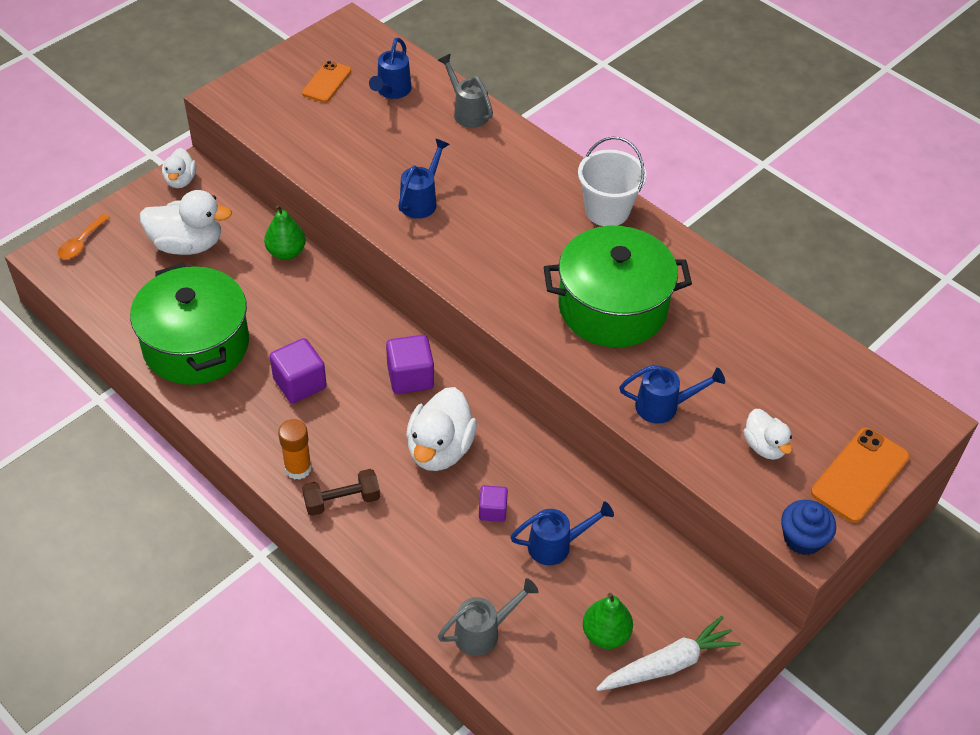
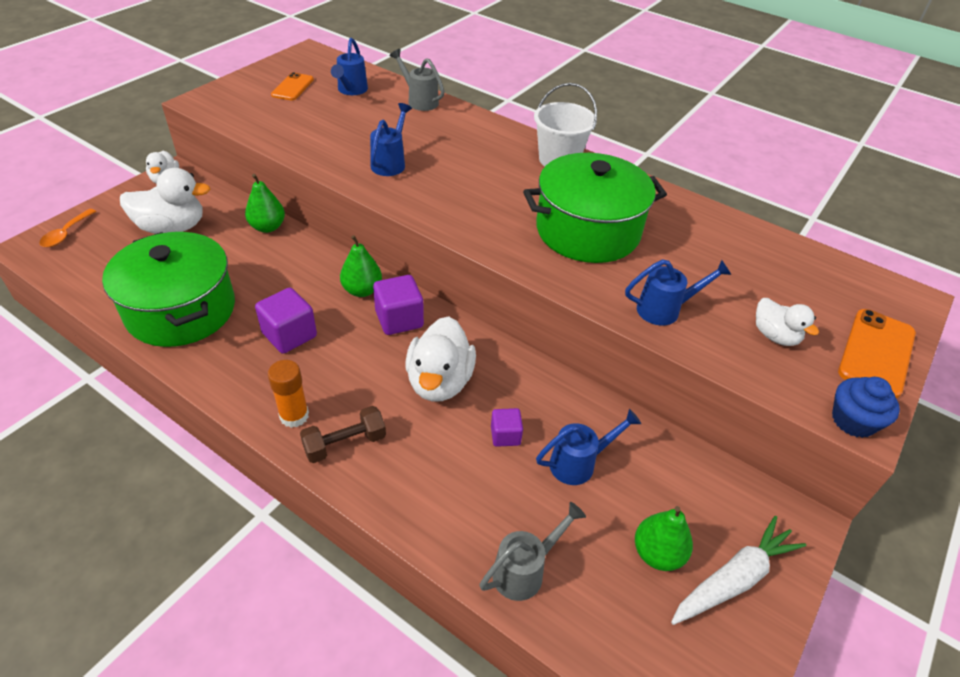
camera: 10 degrees left, 5 degrees down
(377, 340) = (362, 290): none -> green pear

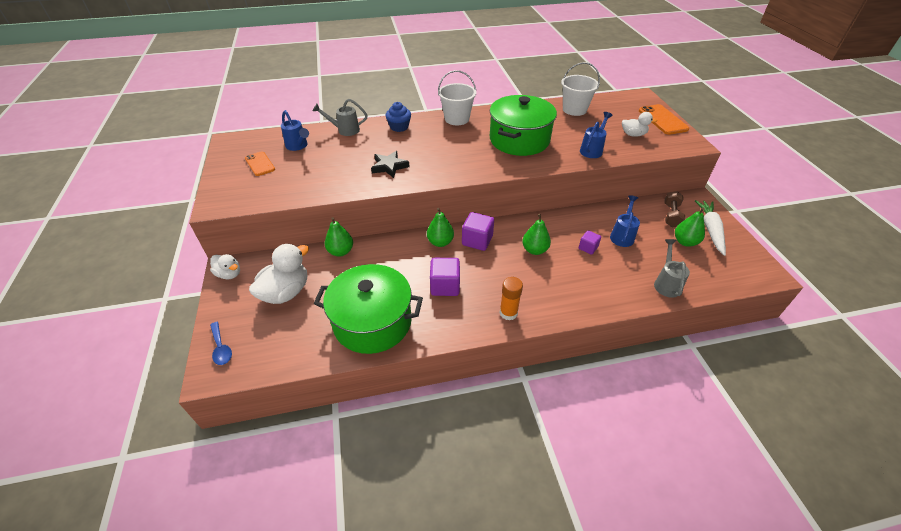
camera: 45 degrees left, 0 degrees up
(66, 233) = (221, 348): orange spoon -> blue spoon
(345, 444) = (545, 303): brown dumbbell -> brown dumbbell (671, 215)
(390, 163) = (389, 166): blue watering can -> black star
(439, 381) = (534, 250): white duck -> green pear
(746, 245) = (574, 109): none -> white bucket
(853, 421) = (691, 145): blue cupcake -> blue cupcake (399, 127)

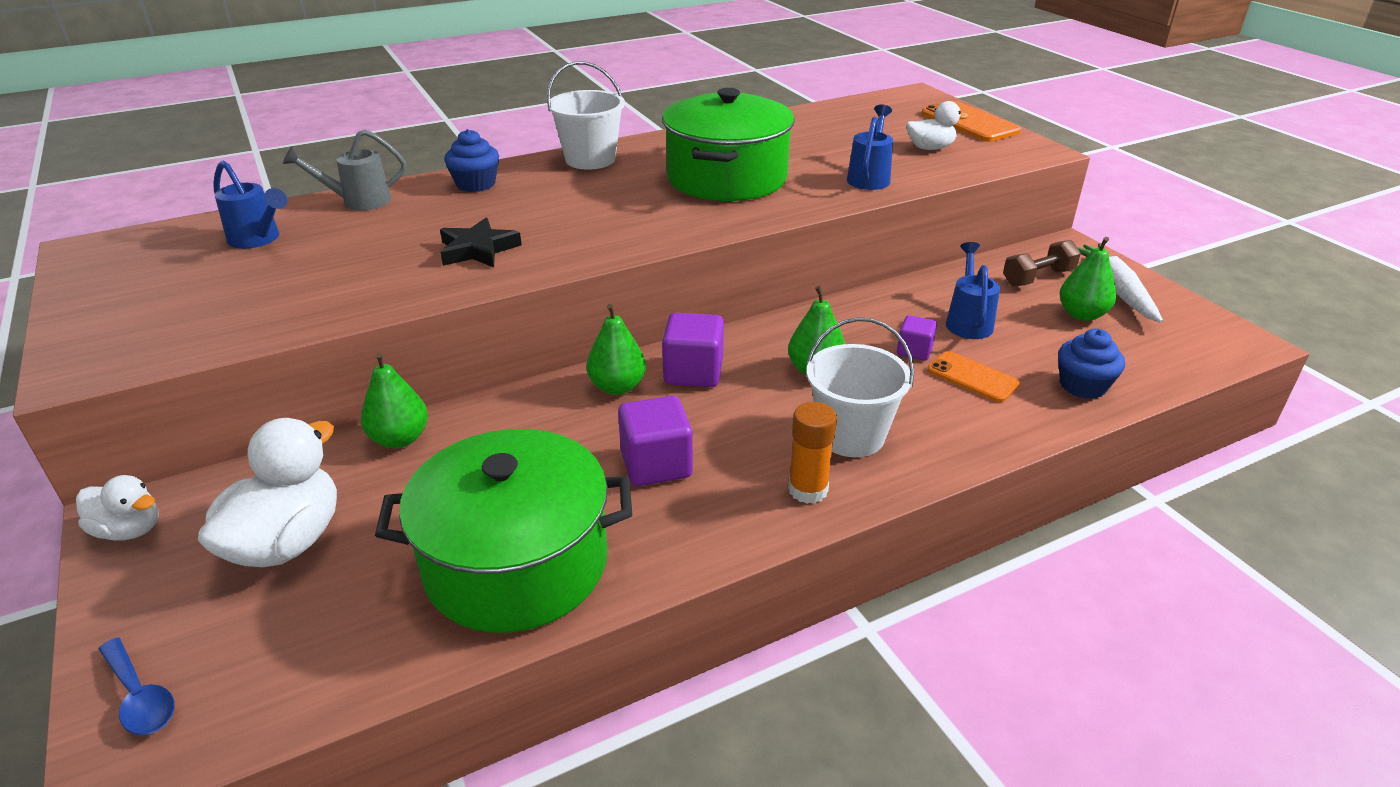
camera: 15 degrees left, 10 degrees down
(260, 164) = (174, 281): orange phone -> orange phone (972, 377)
(574, 109) = (808, 124): white bucket -> white bucket (850, 435)
(666, 283) = (1083, 386): grey watering can -> blue cupcake
(671, 215) = (1038, 278): brown dumbbell -> brown dumbbell turned 60 degrees clockwise

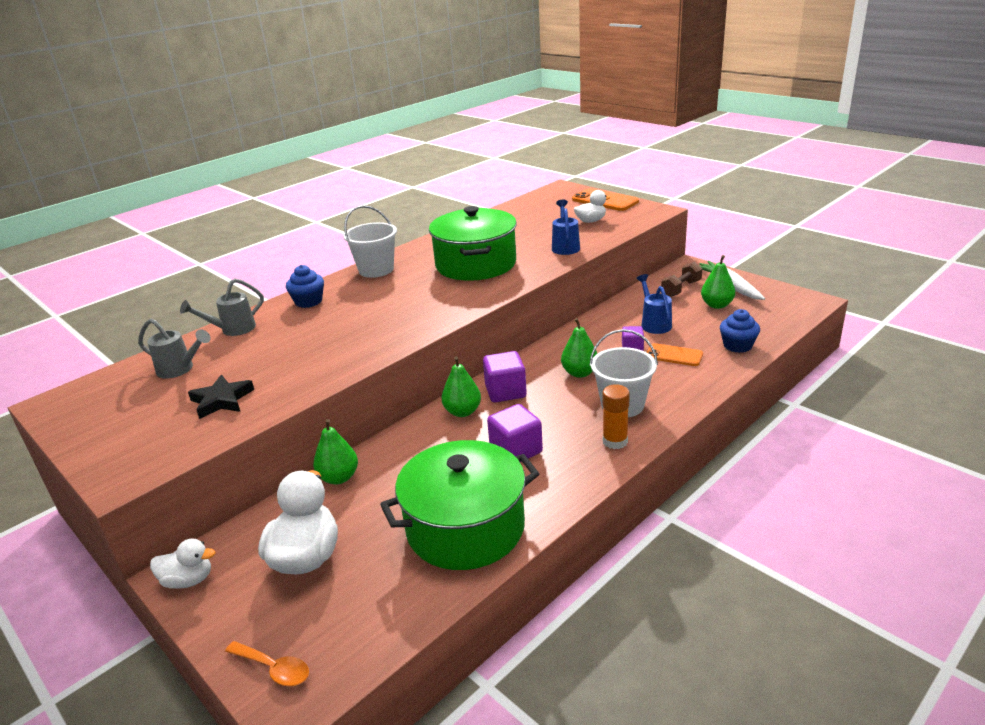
camera: 15 degrees left, 5 degrees down
(140, 696) = (273, 668): blue spoon -> orange spoon
(258, 239) = (180, 369): blue watering can -> grey watering can
(478, 250) = (343, 343): black star -> black star (222, 400)

